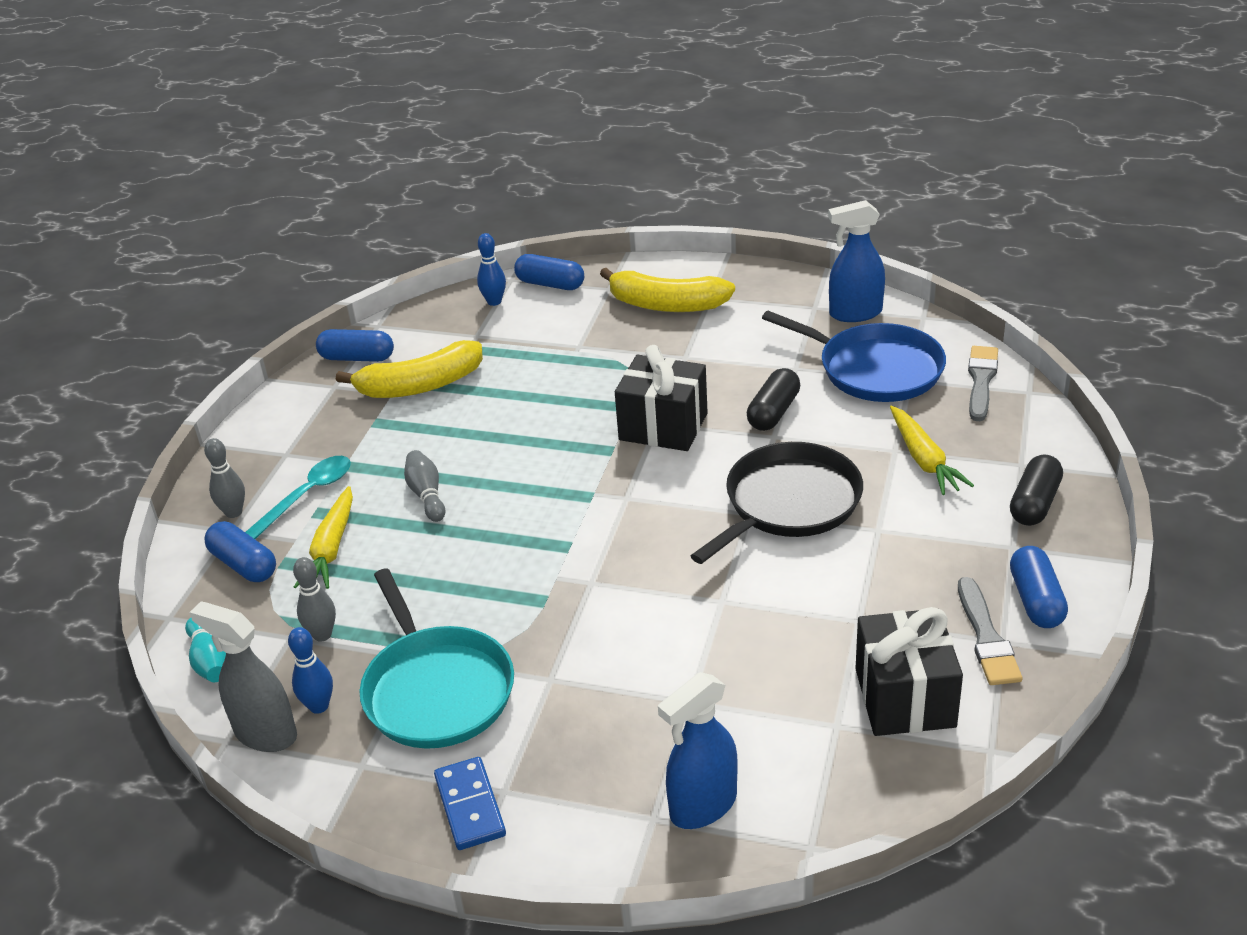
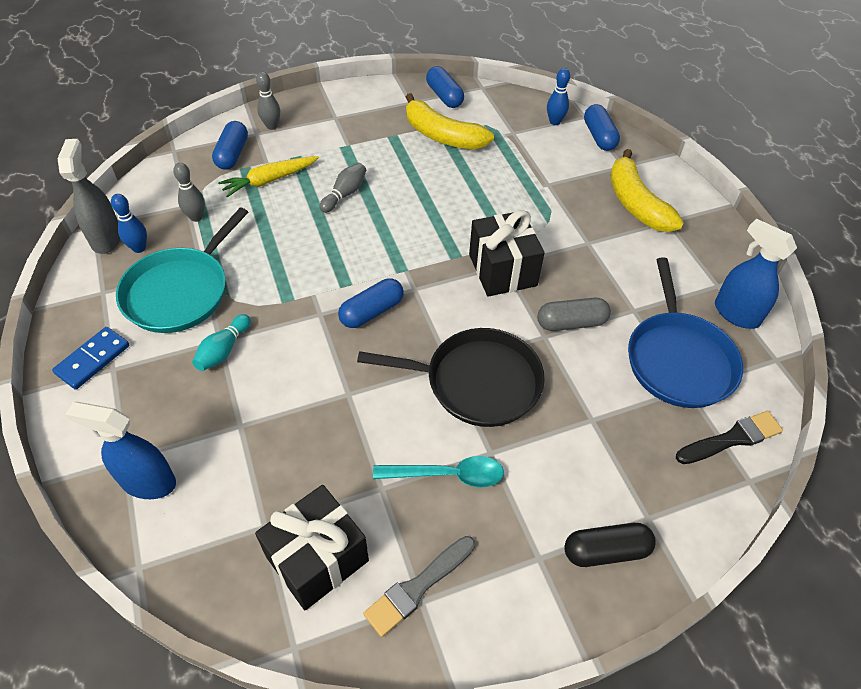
camera: 50 degrees right, 15 degrees up
(210, 661) = (149, 185): turquoise bowling pin -> turquoise bowling pin (224, 350)
(307, 495) = (307, 146): turquoise spoon -> turquoise spoon (447, 475)
(773, 412) = (571, 323): black capsule -> grey capsule
(924, 459) = (596, 444): yellow carrot -> none
(981, 380) = (732, 438): grey brush -> black brush
(1036, 600) = (486, 605): blue capsule -> blue capsule (372, 312)

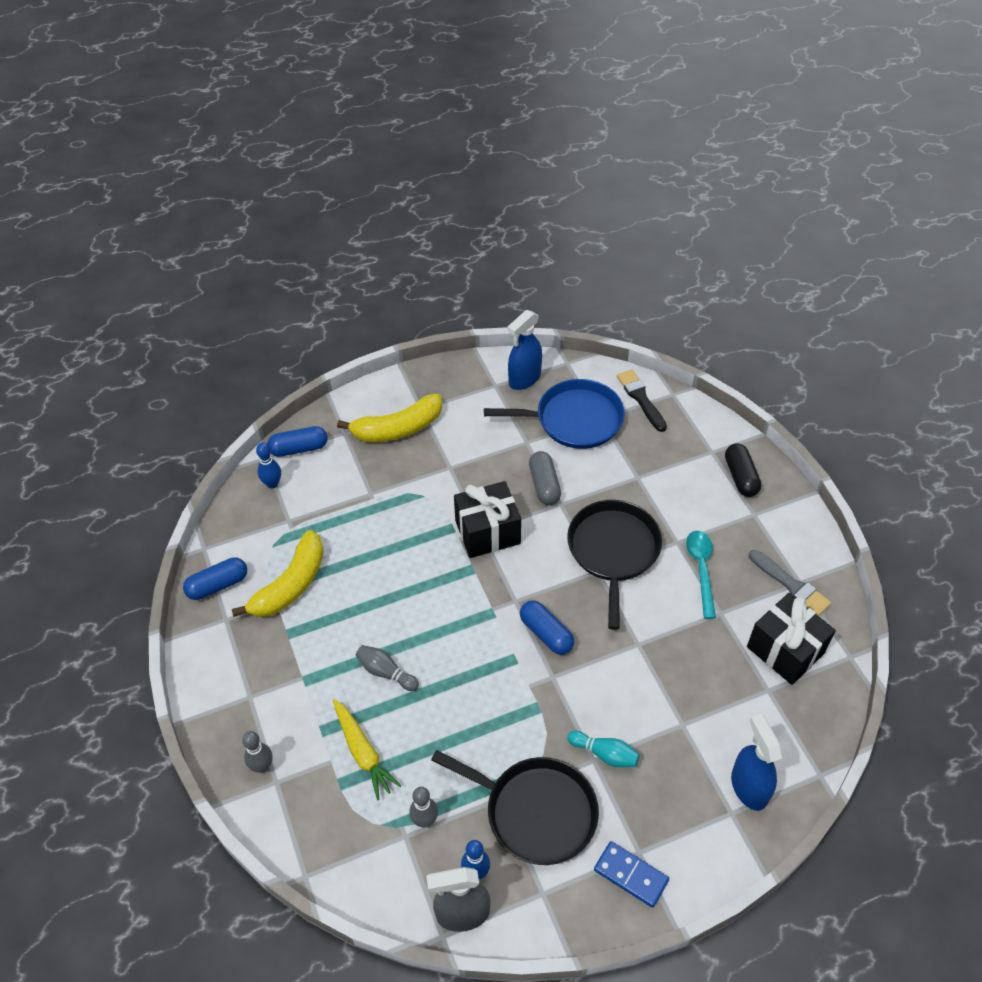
camera: 90 degrees left, 0 degrees up
(148, 482) = (749, 787): blue spray bottle -> blue spray bottle turned 150 degrees clockwise
(180, 291) = (535, 812): turquoise pan -> black pan
(232, 154) = (315, 802): blue capsule -> none

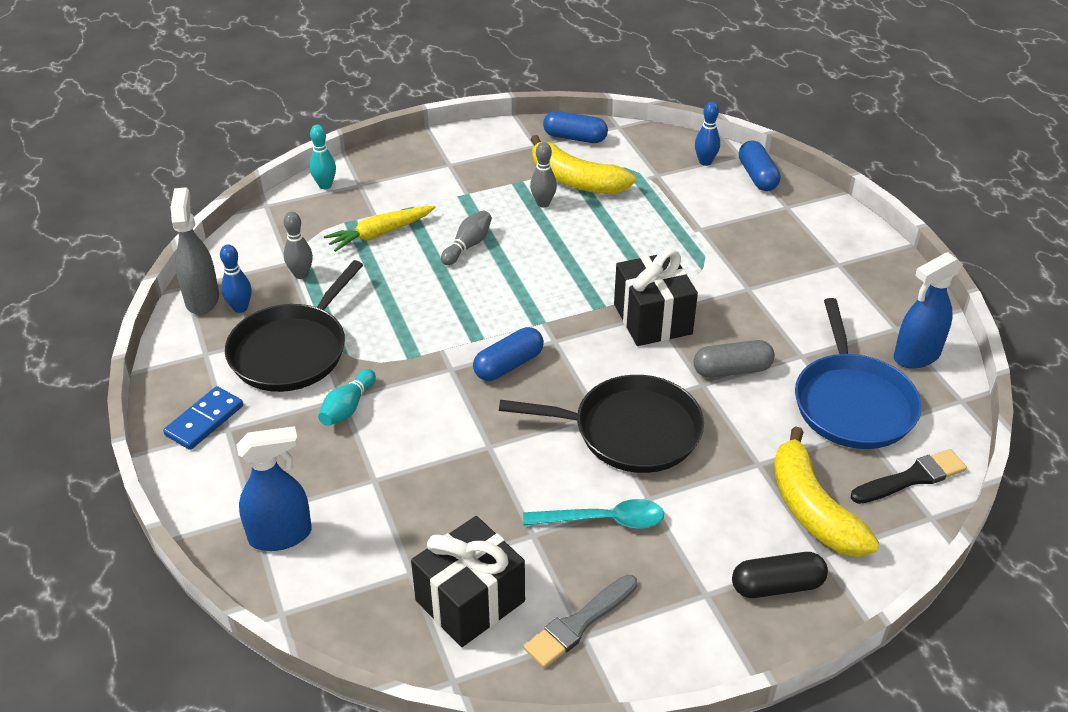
camera: 90 degrees right, 10 degrees down
(218, 585) = (575, 138): blue capsule -> blue capsule turned 45 degrees counterclockwise
(262, 766) = (376, 176): grey bowling pin -> grey bowling pin (543, 203)
(274, 817) = (325, 185): none -> turquoise bowling pin
(397, 428) = (801, 246): yellow banana -> yellow banana (812, 509)
(524, 379) = (916, 356): blue spray bottle -> blue spray bottle turned 75 degrees counterclockwise

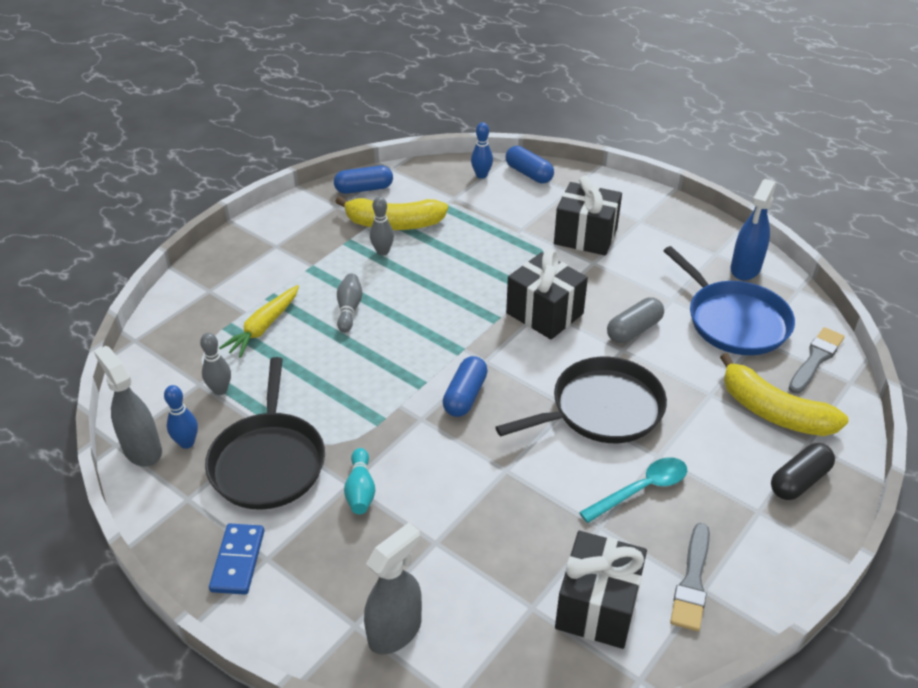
camera: 30 degrees left, 0 degrees up
(281, 535) = (395, 631): blue spray bottle -> grey spray bottle
(325, 185) = (177, 302): turquoise bowling pin -> none
(763, 259) = (585, 236): none -> black gift
(912, 478) = (815, 359): black brush -> grey brush

